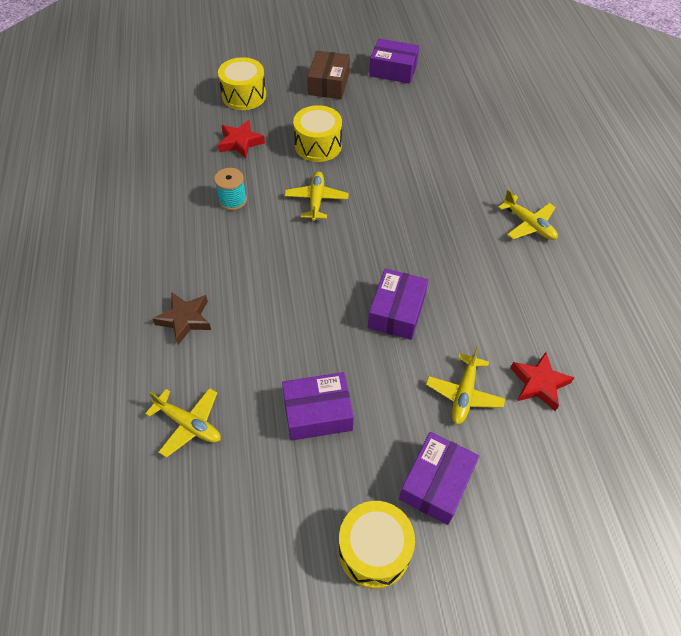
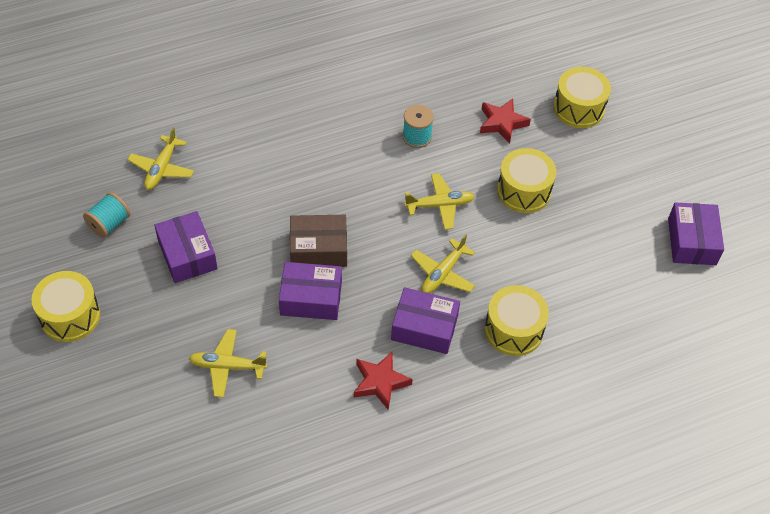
camera: 75 degrees right, 0 degrees up
(185, 319) = (264, 138): brown star -> none
(251, 492) = (109, 224): none -> turquoise spool
(329, 84) = (634, 181): brown box -> brown box (318, 249)
(436, 483) = (133, 353): purple box -> purple box (424, 328)
(454, 181) = (513, 330): none -> yellow drum
(528, 224) = (467, 412): yellow plane -> yellow plane (442, 273)
(539, 384) = (251, 431): red star -> red star (380, 382)

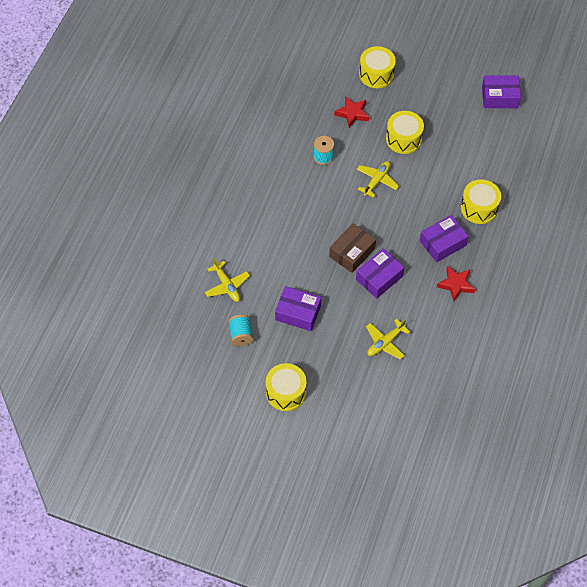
camera: 45 degrees left, 5 degrees up
(442, 273) = (419, 211): yellow plane -> none
(692, 241) = (499, 97): purple box -> purple box turned 45 degrees counterclockwise

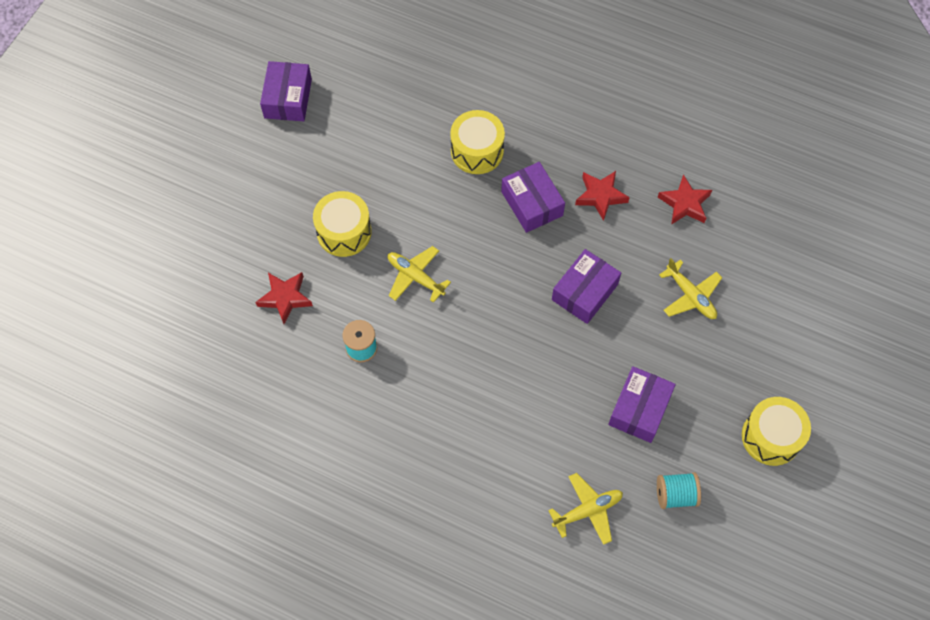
camera: 85 degrees left, 5 degrees up
(352, 252) = (539, 324): brown box -> none
(376, 74) = (214, 256): yellow drum -> none
(379, 278) = (585, 292): purple box -> purple box turned 75 degrees clockwise
(459, 338) = (685, 203): none -> red star

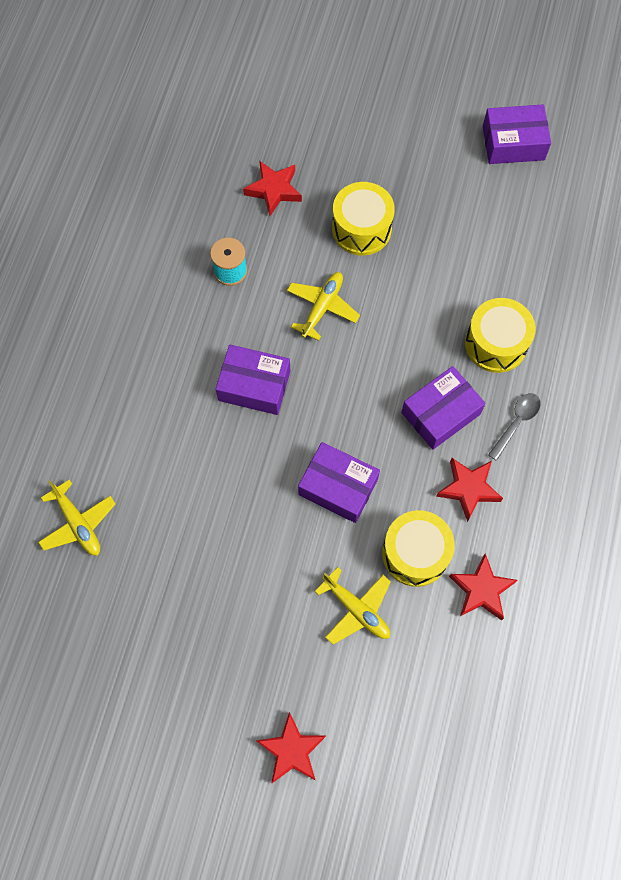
camera: 80 degrees right, 5 degrees up
(549, 151) = (516, 422): none -> grey spoon
(639, 409) = (203, 565): purple box -> purple box (254, 386)
(675, 495) = (106, 617): turquoise spool -> none
(690, 296) = (356, 609): yellow plane -> yellow plane turned 90 degrees counterclockwise
(771, 437) = (190, 722): yellow drum -> yellow drum (415, 553)
(799, 362) = (292, 750): none -> red star

